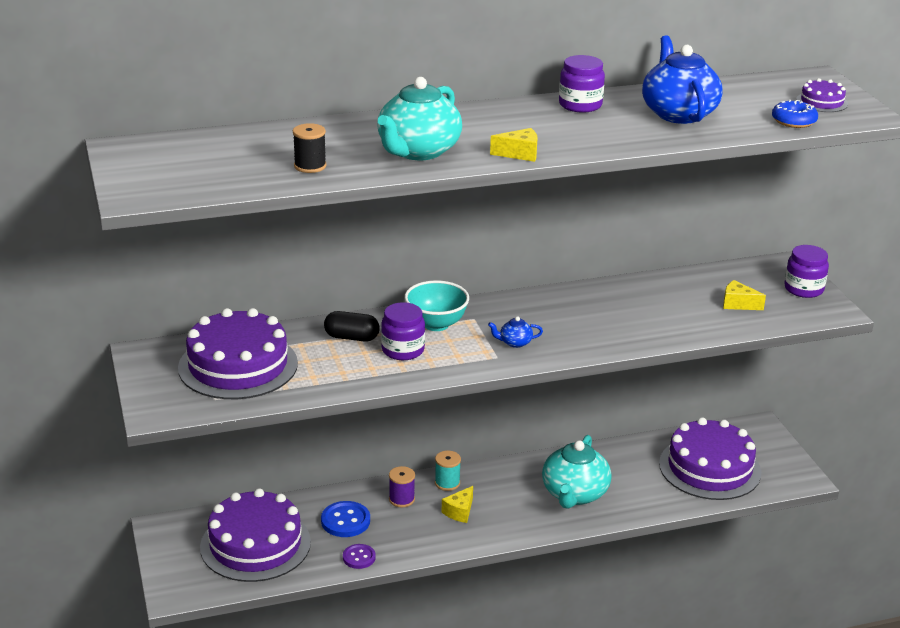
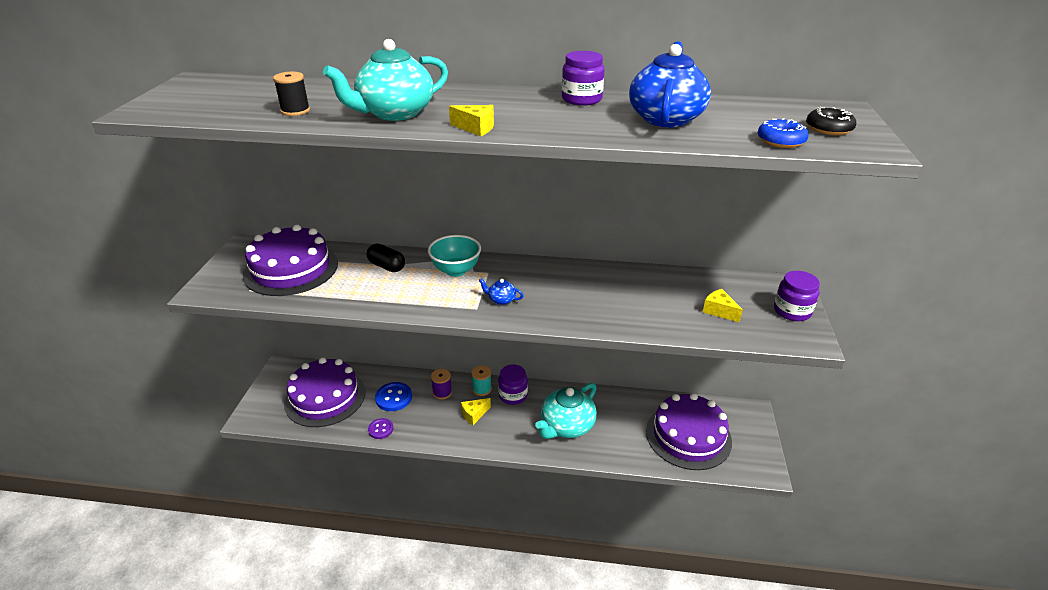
camera: 25 degrees right, 5 degrees up
(403, 350) = (412, 285): purple jar -> purple jar (513, 395)
(822, 102) = (828, 129): purple cake -> black donut

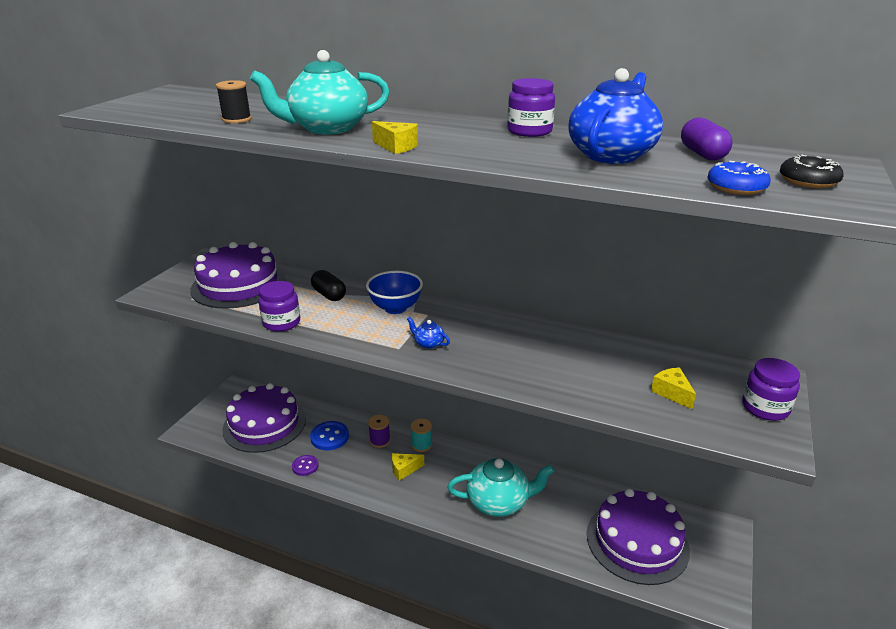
camera: 15 degrees right, 5 degrees down
(456, 270) = (395, 308): turquoise bowl -> blue bowl
(513, 395) = (452, 457): purple jar -> purple jar (281, 323)
(566, 426) = (499, 502): turquoise teapot -> turquoise teapot turned 150 degrees counterclockwise
(736, 110) = (702, 154): none -> purple capsule

